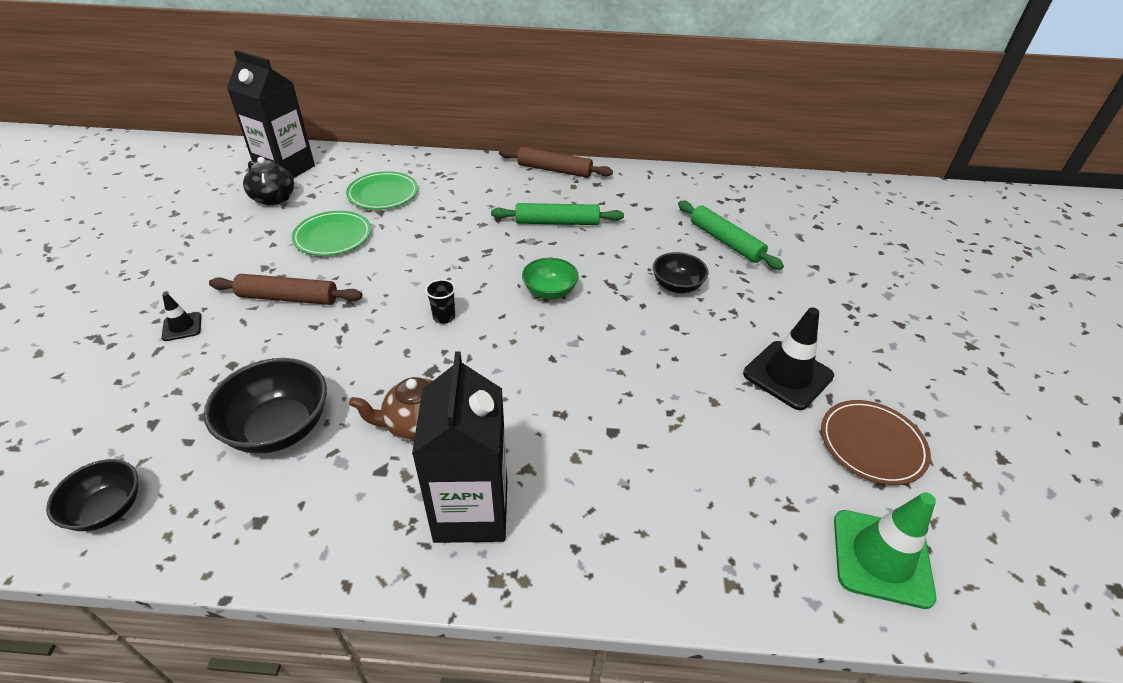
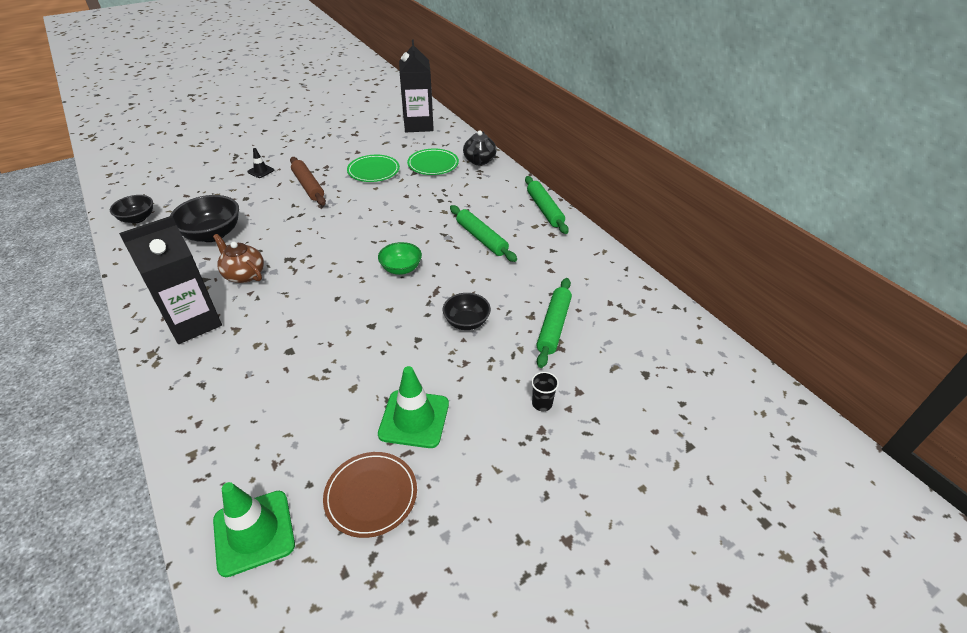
camera: 55 degrees right, 0 degrees up
(274, 199) = (387, 137): black teapot -> black teapot (479, 161)
(444, 317) = (338, 241): black cup -> black cup (542, 403)
(554, 170) = (545, 209): brown rolling pin -> green rolling pin
(787, 375) = (414, 419): black traffic cone -> green traffic cone

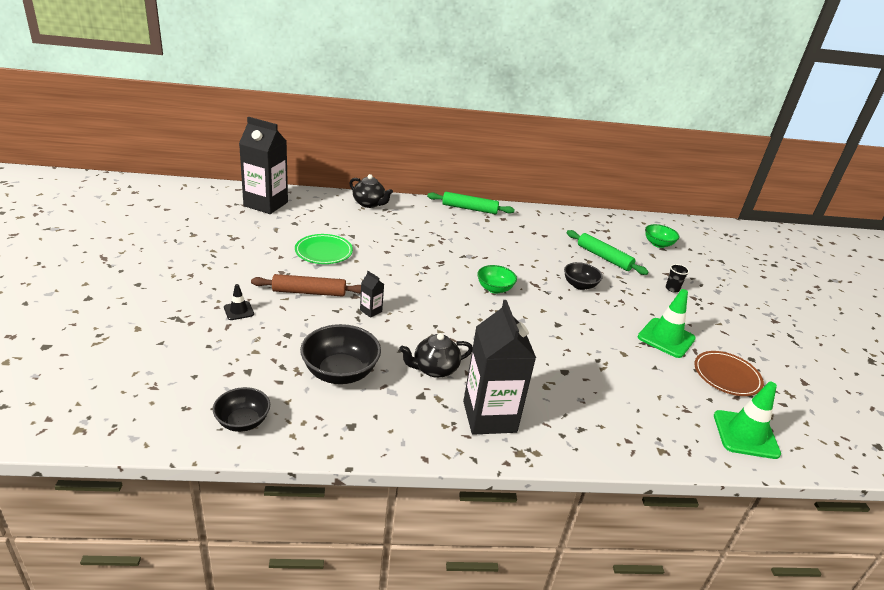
camera: 65 degrees left, 10 degrees down
(244, 274) = (434, 369): brown teapot -> black teapot
(305, 219) = (371, 311): none -> black carton
(433, 164) = (349, 223): green plate -> none
(481, 238) = (484, 244): green rolling pin -> none
(653, 367) = (658, 244): none -> green bowl

